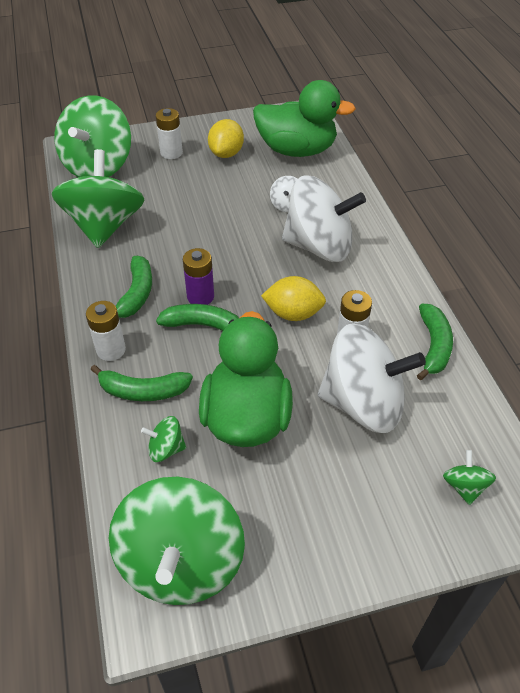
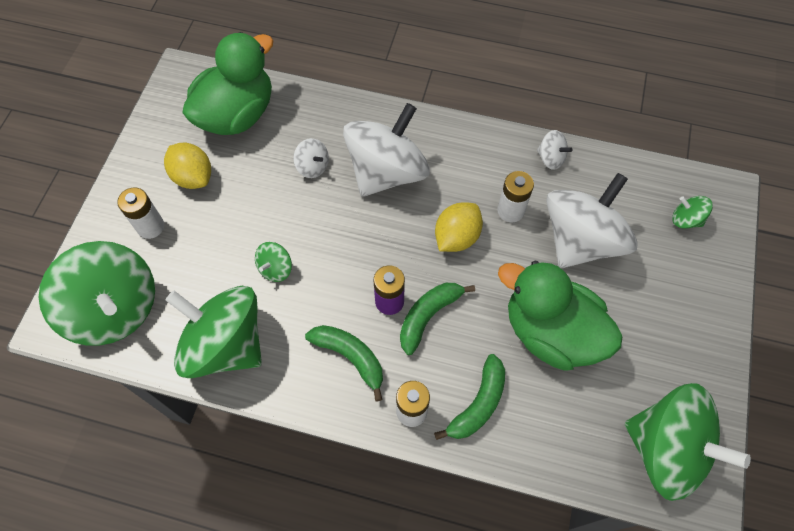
camera: 60 degrees left, 15 degrees up
(166, 449) = (552, 412): green spinning top -> green spinning top (275, 268)
(433, 346) = (550, 158): green banana -> white spinning top

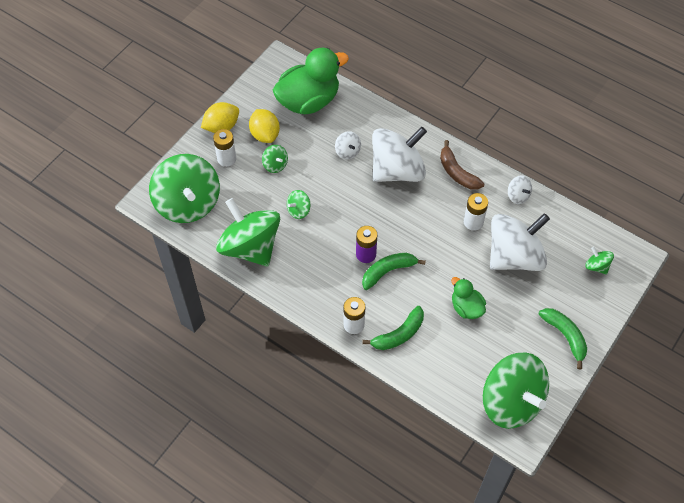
camera: 20 degrees right, 5 degrees down
(221, 214) = (275, 165): none -> green spinning top
(350, 357) = (327, 280): green banana -> green banana (565, 336)
(456, 237) = (428, 228): yellow lemon -> yellow lemon (221, 127)
(463, 151) = (457, 172): none -> brown banana
(551, 332) = (466, 308): green duck -> green duck, size x0.51

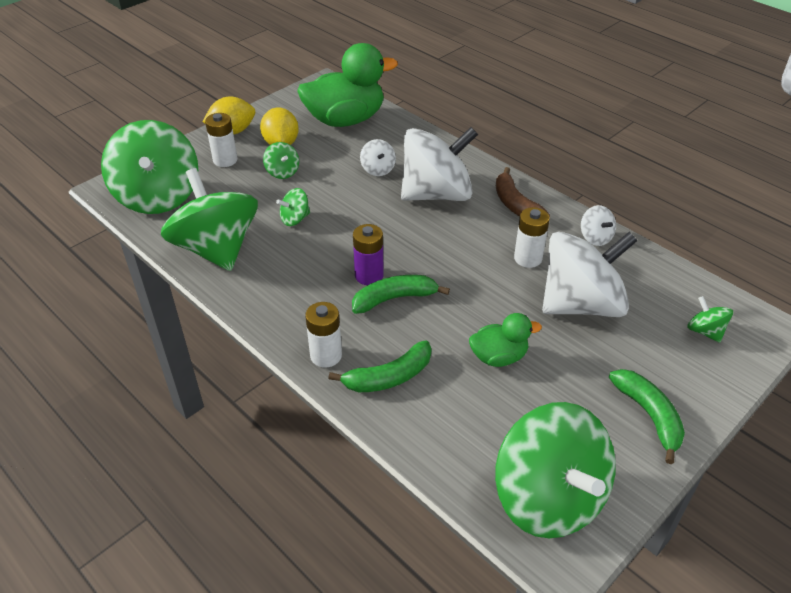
camera: 10 degrees right, 15 degrees down
(466, 308) = (498, 357): green duck -> green duck turned 105 degrees clockwise

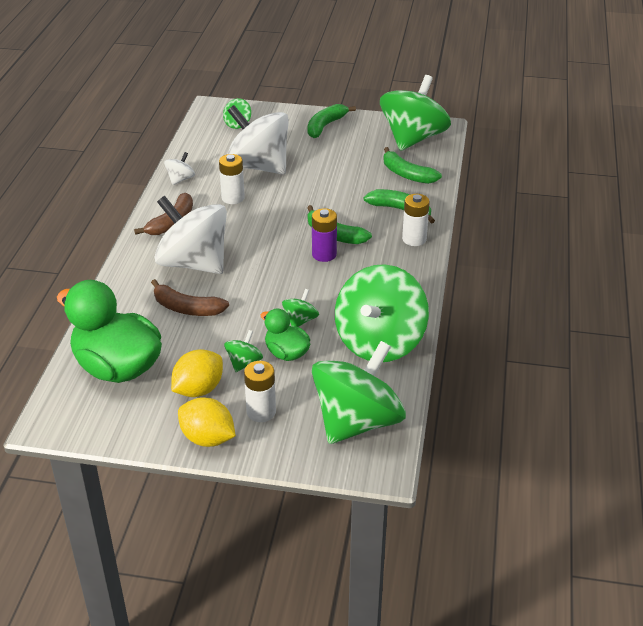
camera: 125 degrees left, 5 degrees down
(295, 219) = (300, 320): green spinning top -> green spinning top turned 90 degrees counterclockwise
(378, 169) = (187, 308): white spinning top -> brown banana
(459, 430) = (407, 174): none -> green banana
(498, 357) = (338, 180): green duck -> green duck (286, 353)

